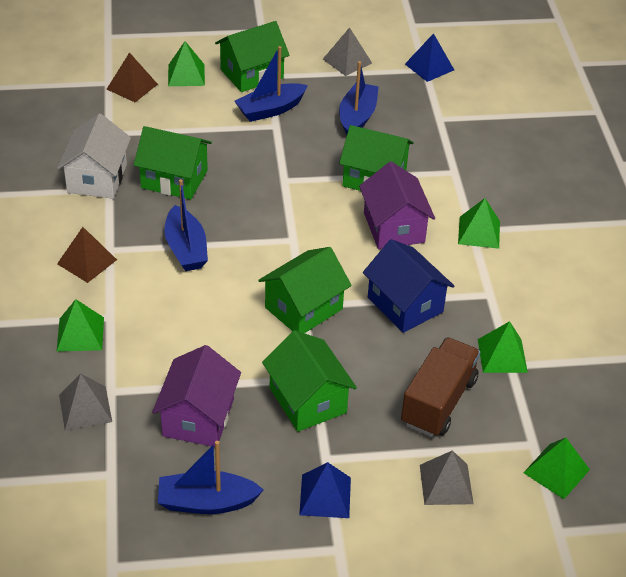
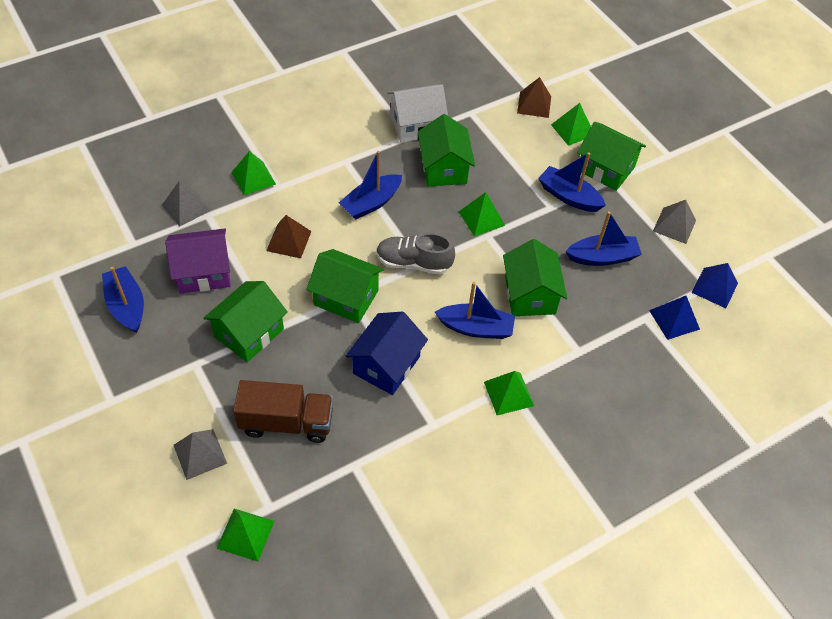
camera: 65 degrees right, 10 degrees up
(87, 261) = (326, 154): brown pyramid -> brown pyramid (289, 241)
(288, 244) = (413, 263): none -> grey shoe
(325, 496) = (158, 375): blue pyramid -> blue pyramid (674, 319)
(394, 227) = (476, 328): purple house -> blue boat
(502, 355) = (362, 455): green pyramid -> green pyramid (481, 218)

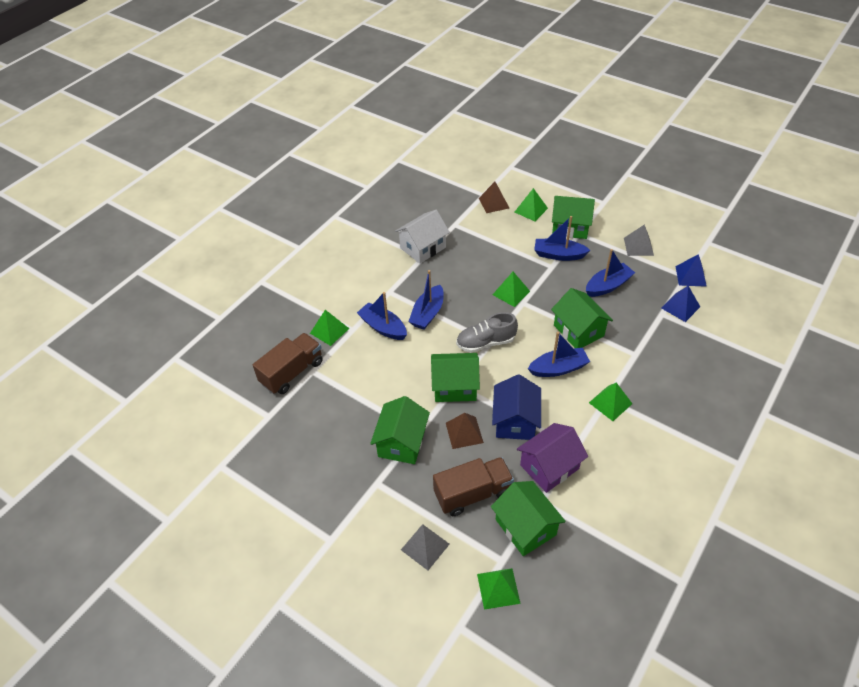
camera: 20 degrees left, 5 degrees down
(126, 306) = (295, 464): blue boat -> blue boat (383, 327)
(186, 207) = (292, 372): grey pyramid -> brown truck
(203, 272) = (338, 414): purple house -> purple house (549, 467)
(289, 241) = (386, 364): brown pyramid -> brown pyramid (464, 432)
(444, 168) = (462, 269): green house -> green house (525, 527)

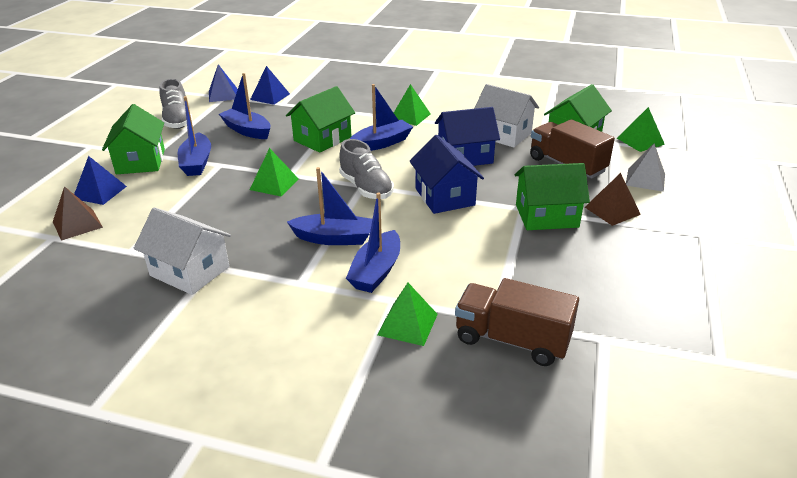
camera: 110 degrees left, 15 degrees down
(455, 387) = (444, 197): green house -> blue house
(464, 432) = (501, 181): brown pyramid -> brown pyramid (612, 210)
(531, 210) = (100, 192): green pyramid -> blue pyramid
(549, 467) = (503, 134): purple house -> white house
(558, 368) = (382, 143): blue boat -> blue boat turned 90 degrees clockwise
(638, 246) = (177, 120): grey pyramid -> grey shoe

